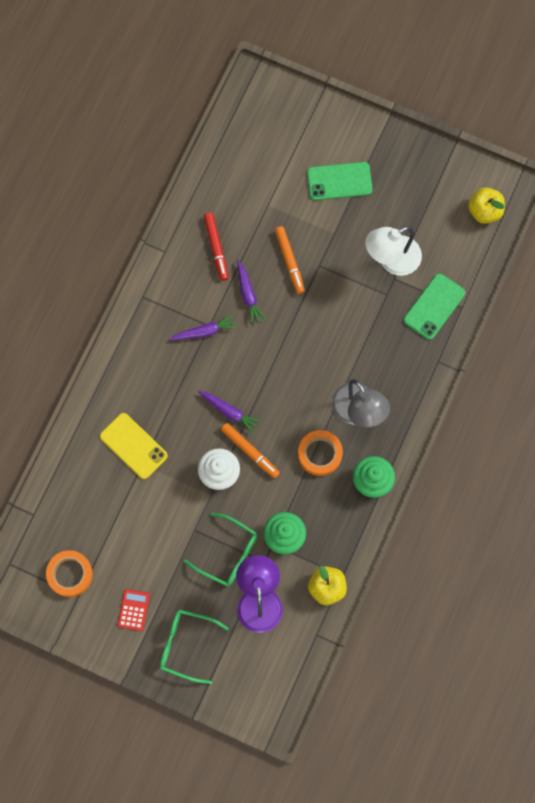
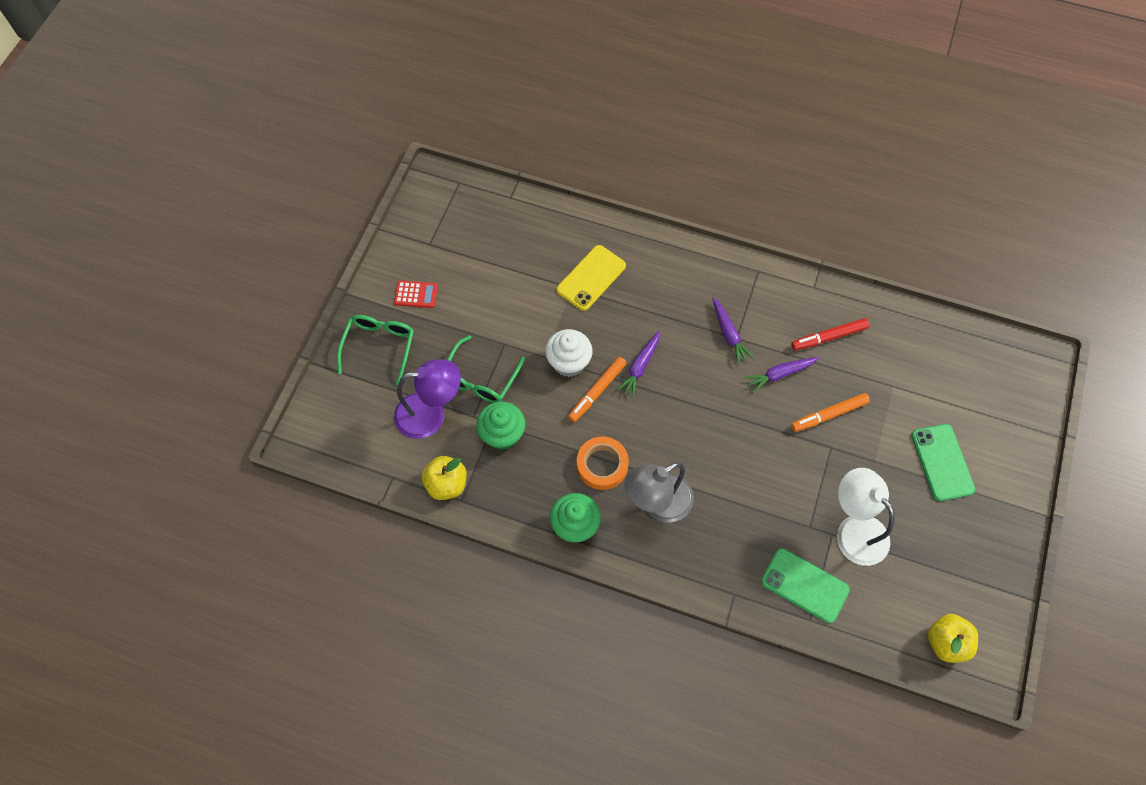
camera: 85 degrees right, 10 degrees down
(70, 574) = (451, 234): orange tape -> none

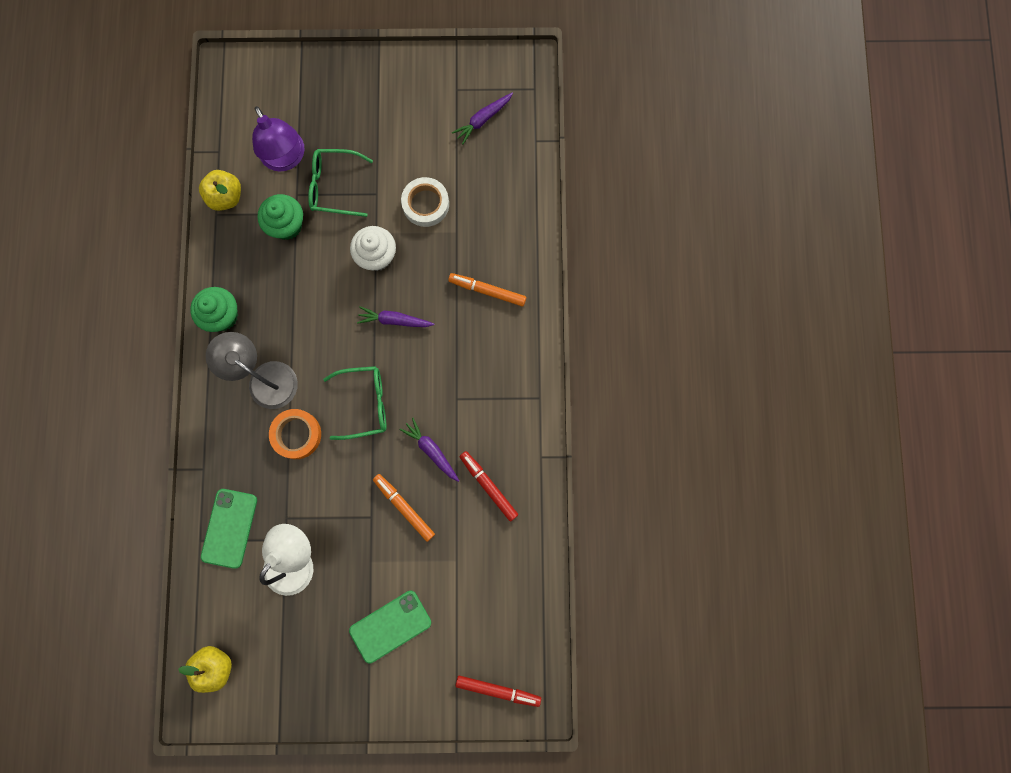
camera: 70 degrees right, 15 degrees up
(379, 347) = (336, 90): green glasses -> green glasses (365, 403)
(416, 294) = (399, 99): red calculator -> none
(533, 304) = (425, 204): none -> white tape
(591, 278) = (473, 245): yellow phone -> none
(597, 391) = (356, 291): orange marker -> orange marker (487, 291)
(602, 465) = (286, 319): orange tape -> orange tape (296, 434)
(728, 334) = (458, 390): purple carrot -> purple carrot (483, 120)
(1022, 388) = (498, 690): none -> red marker

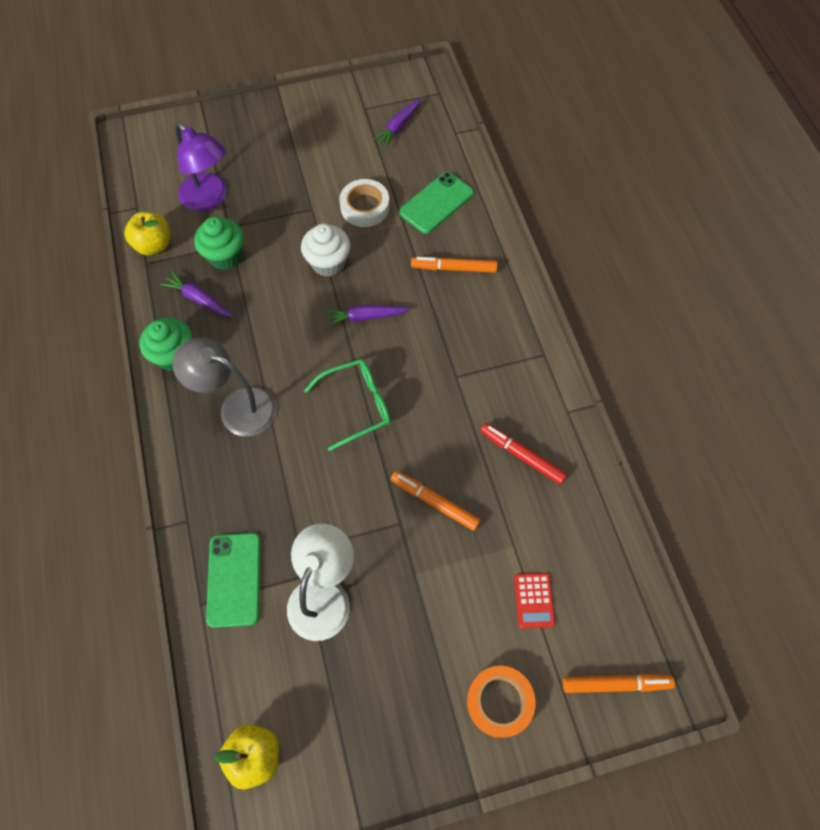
camera: 15 degrees left, 15 degrees down
(296, 434) = (288, 456): orange tape -> orange tape (499, 702)
(334, 186) = (266, 212): green glasses -> none
(390, 626) = (461, 643): green phone -> green phone (436, 203)
(431, 450) = (446, 434): purple carrot -> purple carrot (198, 299)
(457, 609) = (534, 600): none -> red calculator
(498, 690) = (615, 684): red marker -> orange marker

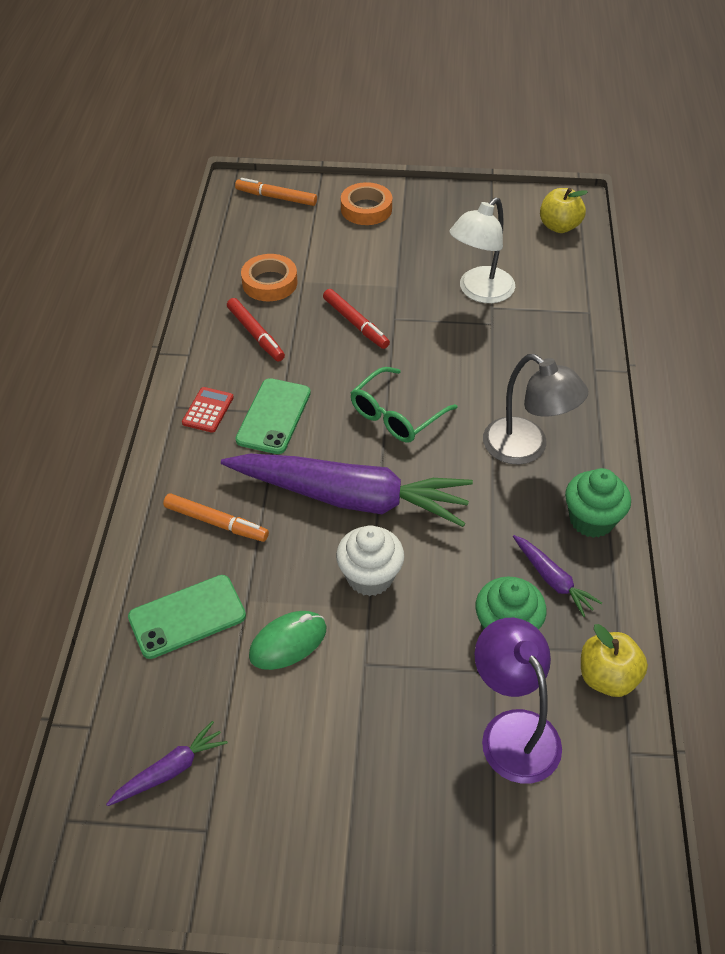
camera: 160 degrees left, 15 degrees down
(234, 579) = (556, 319): green phone -> green phone (273, 416)
(357, 405) = (396, 415): green glasses -> green glasses turned 45 degrees counterclockwise
(365, 207) = (288, 642): white tape -> green mouse
(365, 317) = (350, 498): purple carrot -> purple carrot, size x2.36
(434, 502) = (355, 323): orange marker -> red marker
(534, 600) = (307, 248): red calculator -> red calculator (208, 410)
(545, 530) = (269, 283): none -> orange tape

